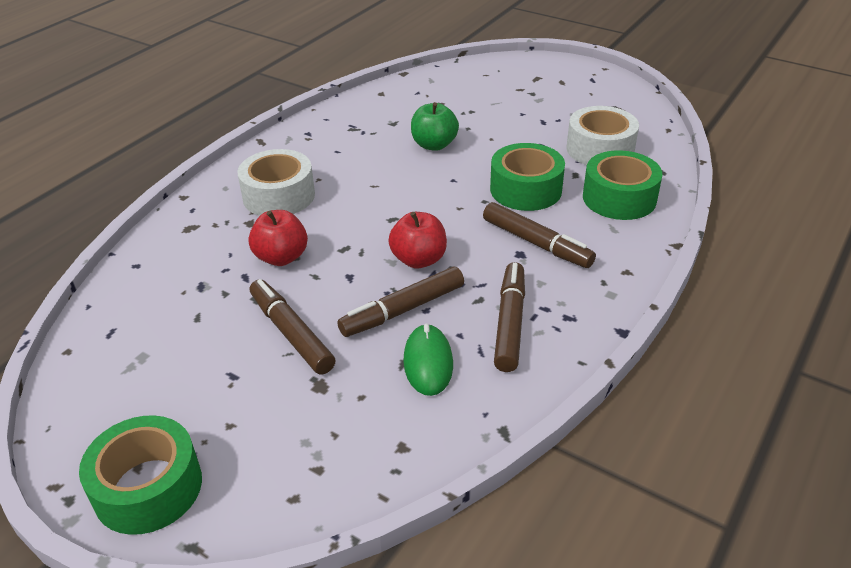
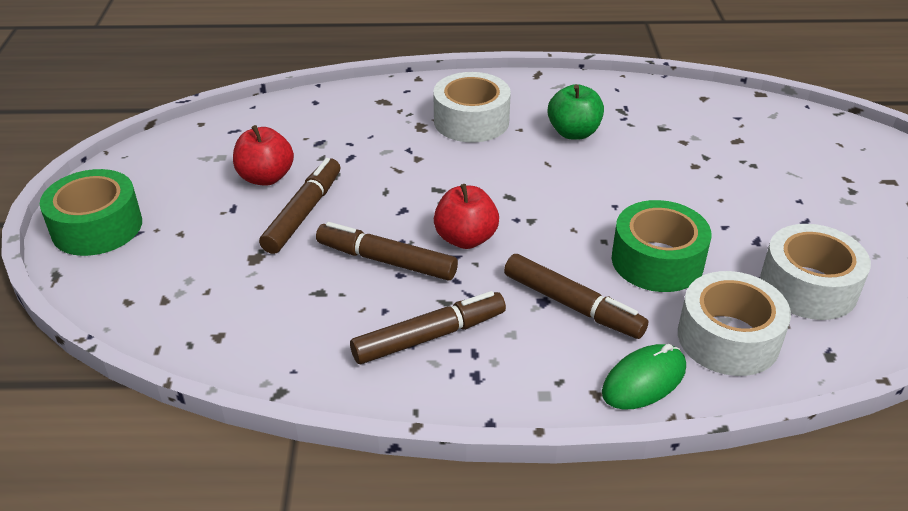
camera: 55 degrees right, 0 degrees up
(281, 257) = (391, 162): red apple -> red apple (266, 177)
(428, 362) = (330, 306): green mouse -> green mouse (644, 380)
(434, 145) = (658, 168): green apple -> green apple (573, 133)
(536, 243) = (572, 305): brown marker -> brown marker turned 60 degrees counterclockwise
(619, 198) = (728, 338): green tape -> white tape

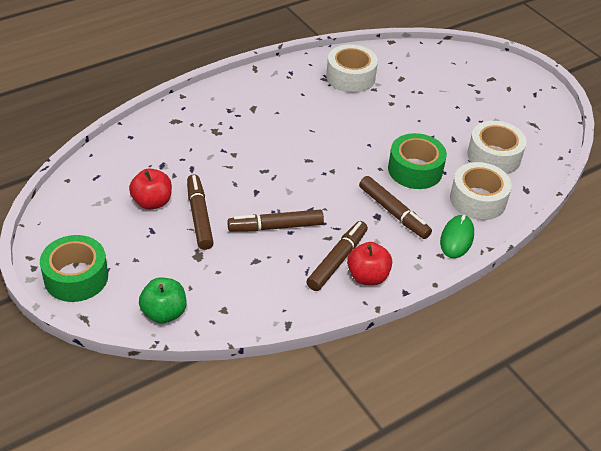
camera: 35 degrees left, 5 degrees up
(466, 239) = (307, 196): red apple -> red apple (367, 276)
(471, 121) = (243, 116): white tape -> white tape (350, 77)
(572, 305) = (393, 212): brown marker -> brown marker turned 45 degrees clockwise
(573, 133) = (310, 104): green apple -> green apple (164, 313)

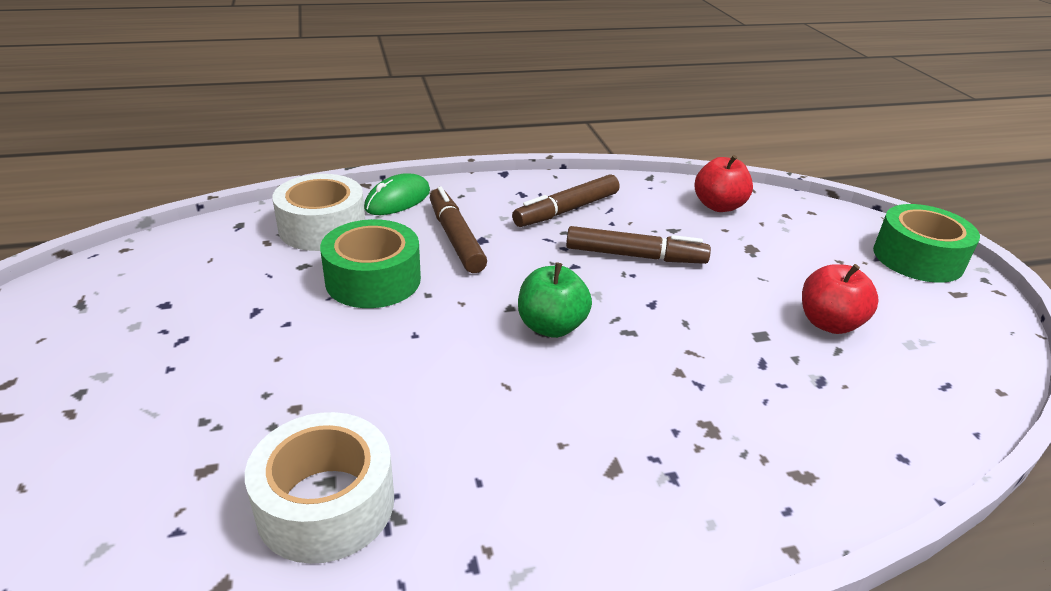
camera: 160 degrees left, 10 degrees down
(164, 313) = (792, 209): green apple -> green apple (551, 326)
(199, 216) = (749, 289): brown marker -> none
(367, 276) = (538, 191): red apple -> red apple (718, 206)
(494, 156) = (224, 271): white tape -> none

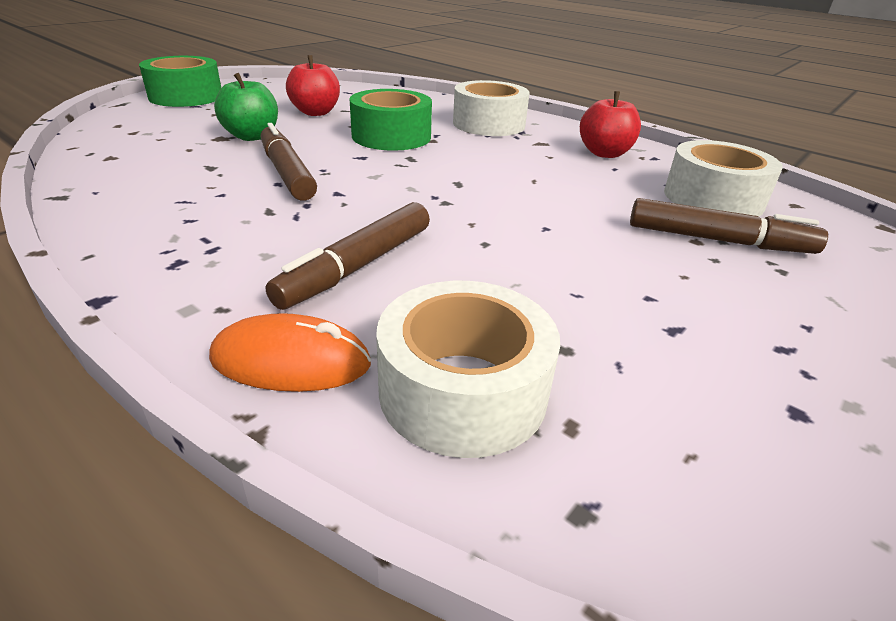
camera: 125 degrees left, 0 degrees up
(373, 280) = (511, 282): green tape -> green tape (391, 136)
(397, 200) = (291, 361): green mouse -> orange mouse
(551, 326) = (446, 181): green apple -> green apple (252, 136)
(566, 210) = (209, 222): brown marker -> brown marker (718, 240)
(718, 206) = (132, 156): red apple -> red apple (604, 153)
(724, 459) = (488, 124): none -> white tape

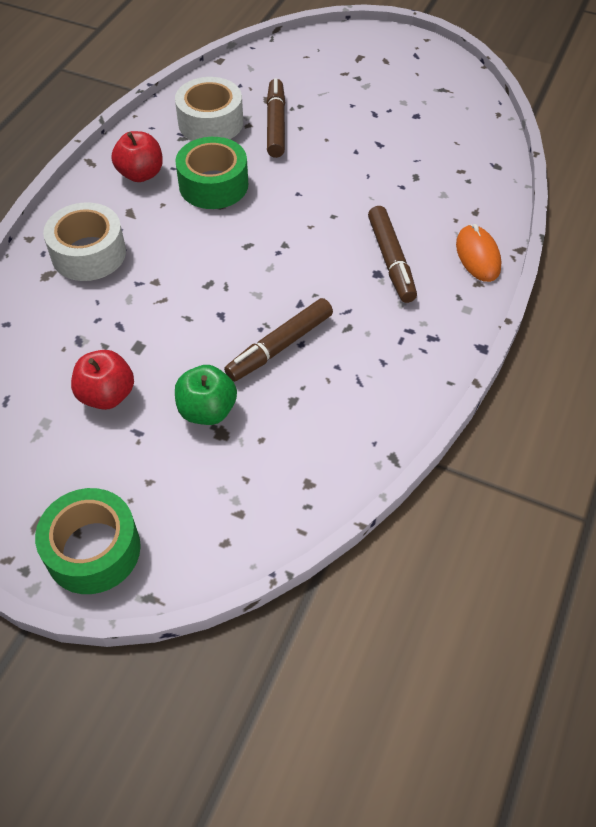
camera: 105 degrees left, 20 degrees up
(357, 266) = (391, 260): brown marker -> brown marker turned 60 degrees clockwise
(391, 136) = (159, 311): green tape -> green tape (213, 185)
(463, 390) = (461, 201): white tape -> none

